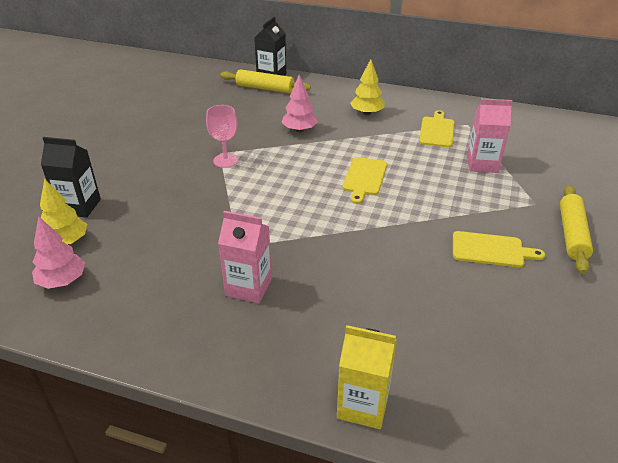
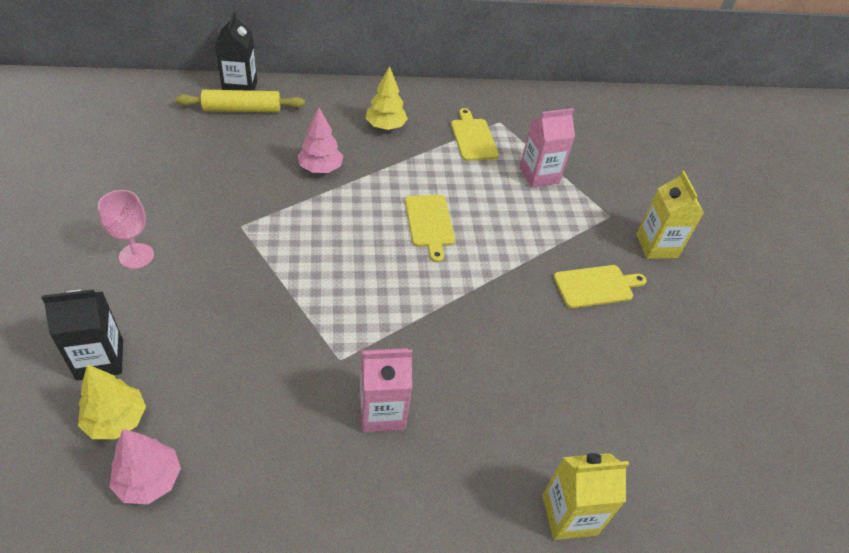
camera: 30 degrees left, 10 degrees up
(225, 160) = (255, 236): pink goblet -> pink goblet (136, 256)
(572, 234) = (656, 246): yellow rolling pin -> yellow carton

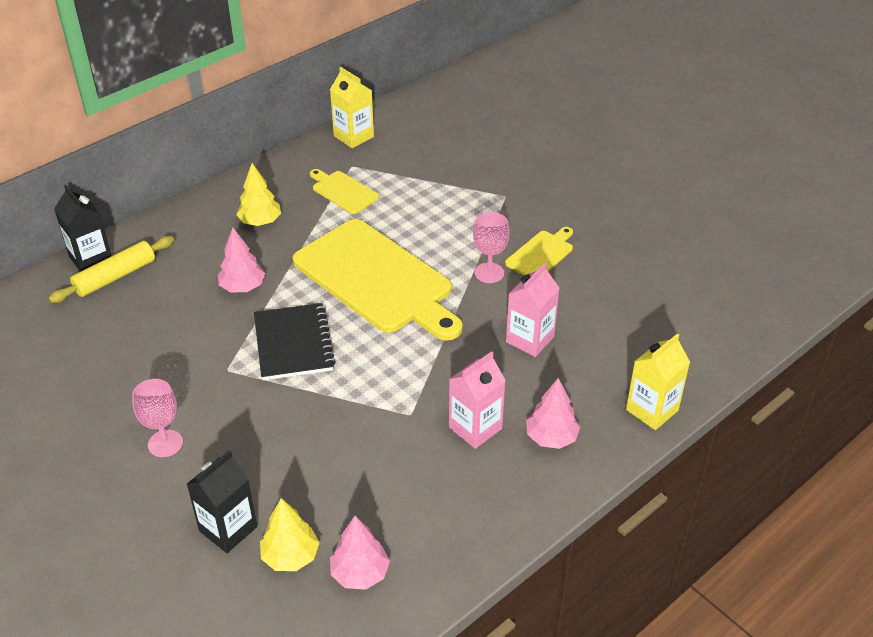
camera: 30 degrees left, 5 degrees down
(311, 236) = (293, 343): none -> black notebook
(429, 223) = (377, 279): yellow cutting board -> yellow cutting board, size x2.23
(442, 472) = (551, 437): none -> pink tree
(531, 275) = (489, 273): none -> pink goblet
(539, 175) = (424, 194): pink carton -> pink carton (530, 339)
(656, 246) = (557, 200): yellow carton -> yellow carton (353, 136)

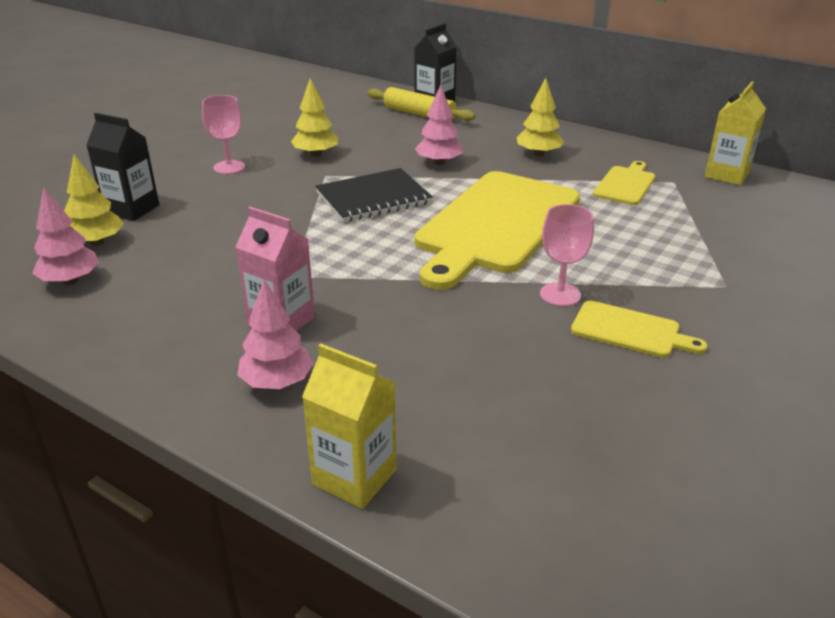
camera: 75 degrees right, 10 degrees down
(172, 370) = (316, 154): none -> yellow tree
(530, 339) = (452, 342): pink carton -> none

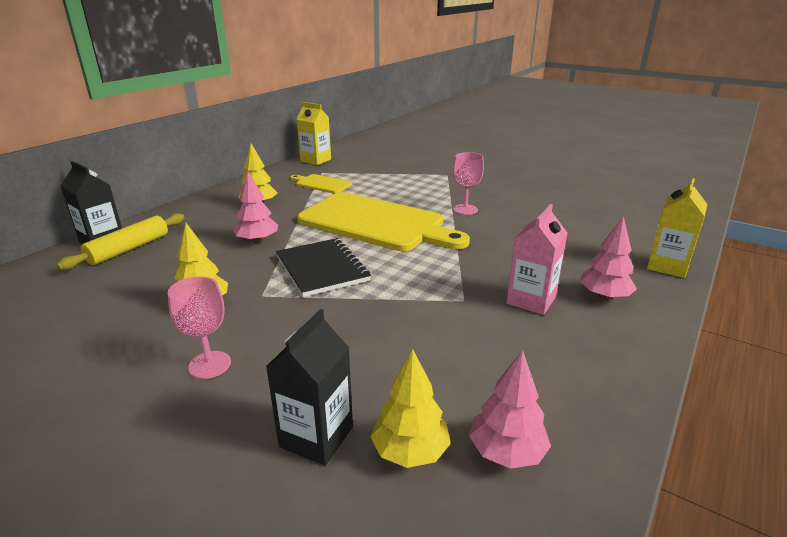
camera: 90 degrees left, 5 degrees down
(630, 330) = (496, 196): yellow cutting board -> none

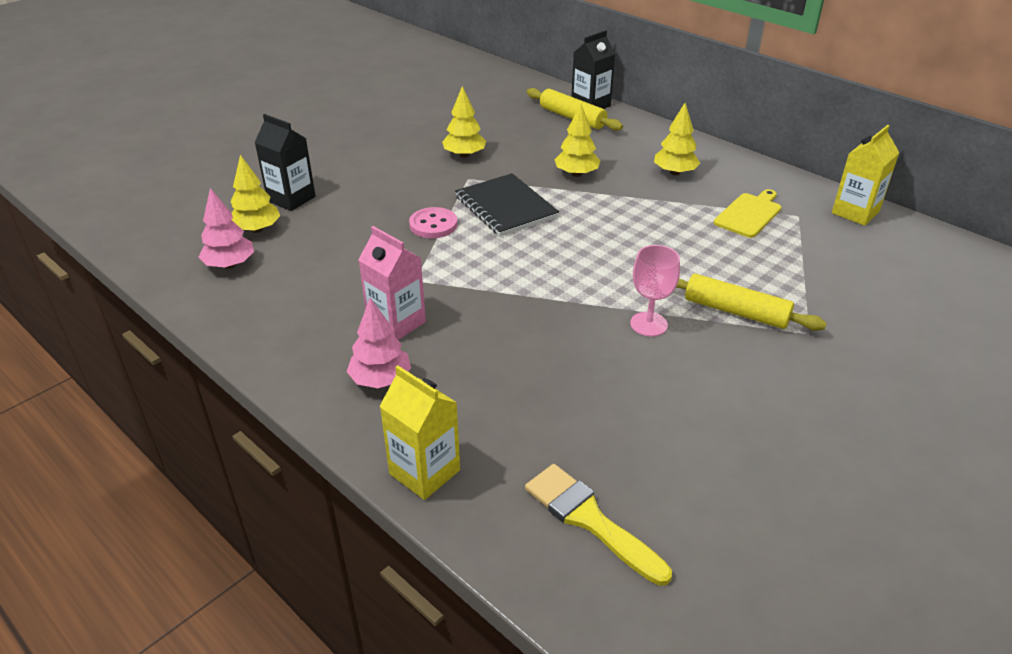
camera: 100 degrees right, 10 degrees up
(210, 365) = (383, 162): pink goblet -> none
(257, 240) = (576, 174): pink tree -> yellow tree
(322, 269) = (505, 207): black notebook -> black notebook turned 75 degrees clockwise
(363, 304) = (433, 225): none -> pink button
(376, 223) = (611, 246): yellow cutting board -> none
(437, 188) = (735, 311): none -> yellow rolling pin
(640, 219) = (589, 519): none -> yellow brush

